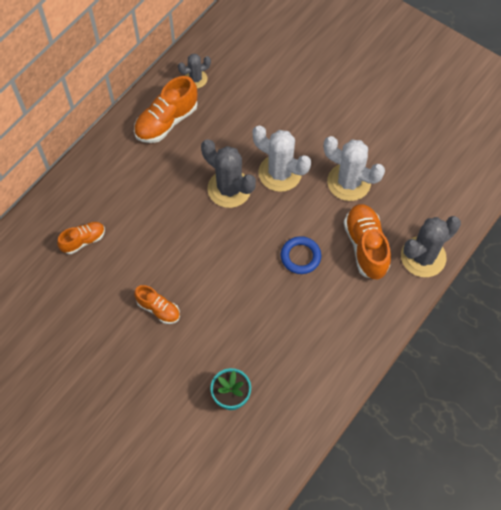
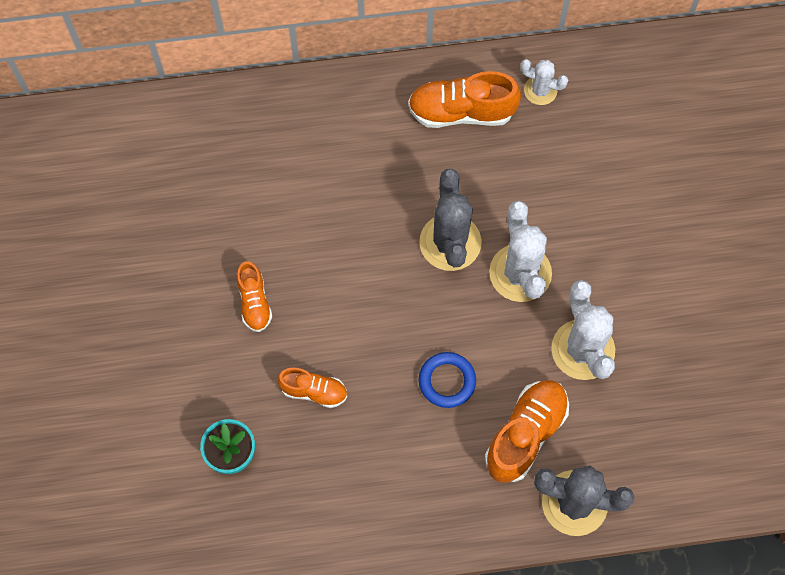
camera: 45 degrees right, 5 degrees up
(83, 241) = (254, 166): orange shoe -> orange shoe (314, 391)
(195, 79) = (540, 90): grey cactus -> white cactus

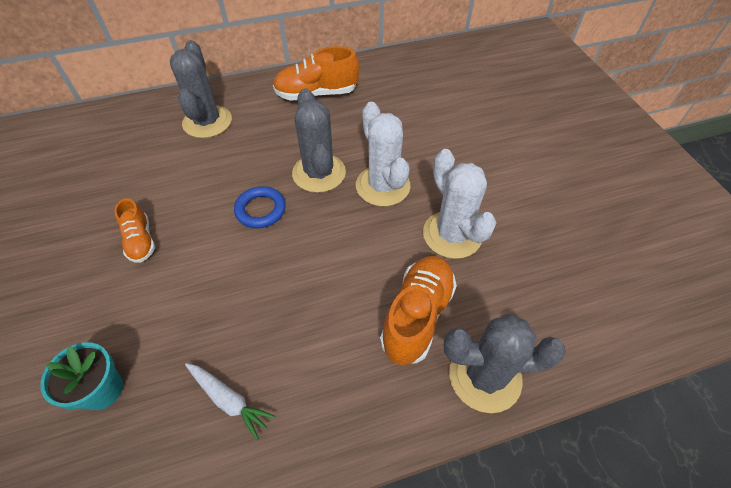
camera: 10 degrees left, 15 degrees down
(314, 391) = (196, 309): orange shoe -> none
(322, 140) = (207, 122): none -> grey cactus
(343, 484) = (229, 400): none -> white carrot
(447, 381) = (330, 279): blue ring -> blue ring (260, 210)
(540, 90) = (373, 76): white cactus -> none

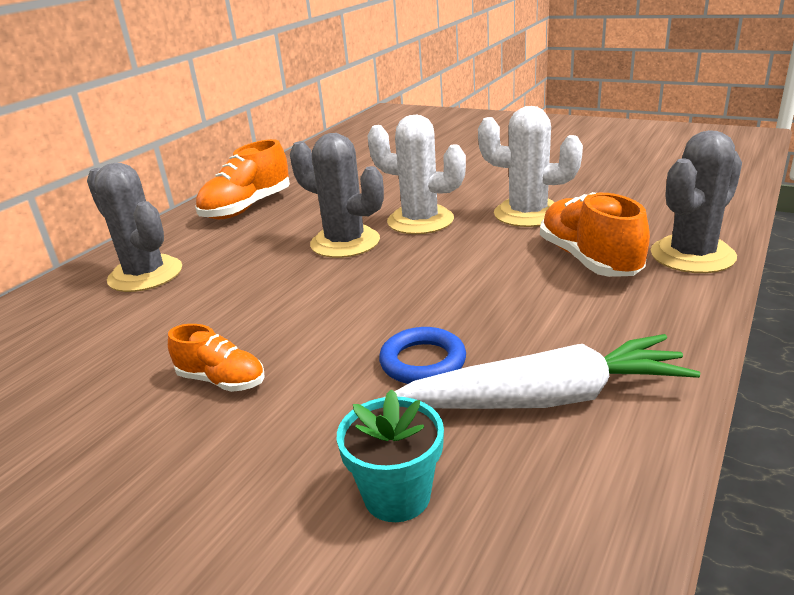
camera: 40 degrees left, 25 degrees down
(229, 400) = (544, 399): white carrot -> white carrot, size x1.91
(260, 210) = (329, 288): blue ring -> blue ring (423, 362)

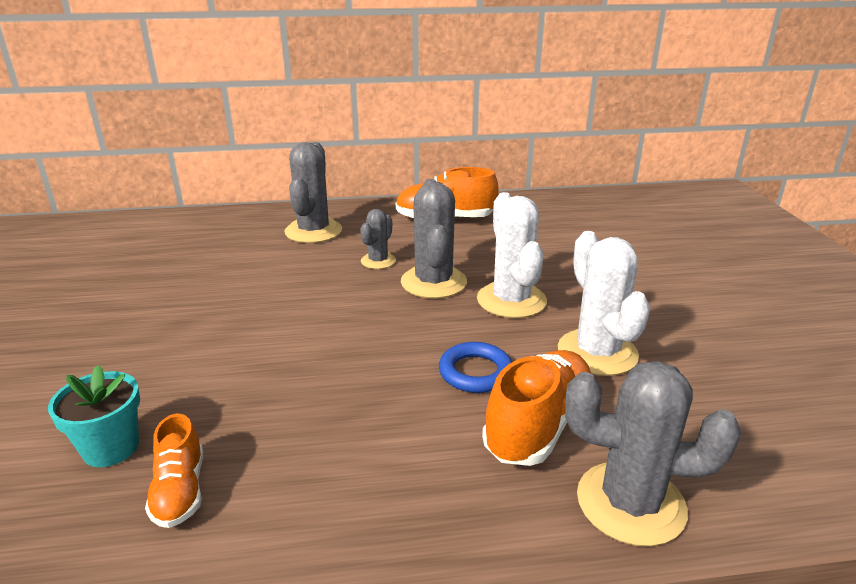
camera: 50 degrees right, 0 degrees up
(222, 380) = (206, 319): orange shoe -> orange shoe (180, 491)
(266, 257) = (378, 261): none -> grey cactus
(423, 362) = (281, 394): blue ring -> blue ring (475, 372)
(544, 399) = (265, 480): white carrot -> none

